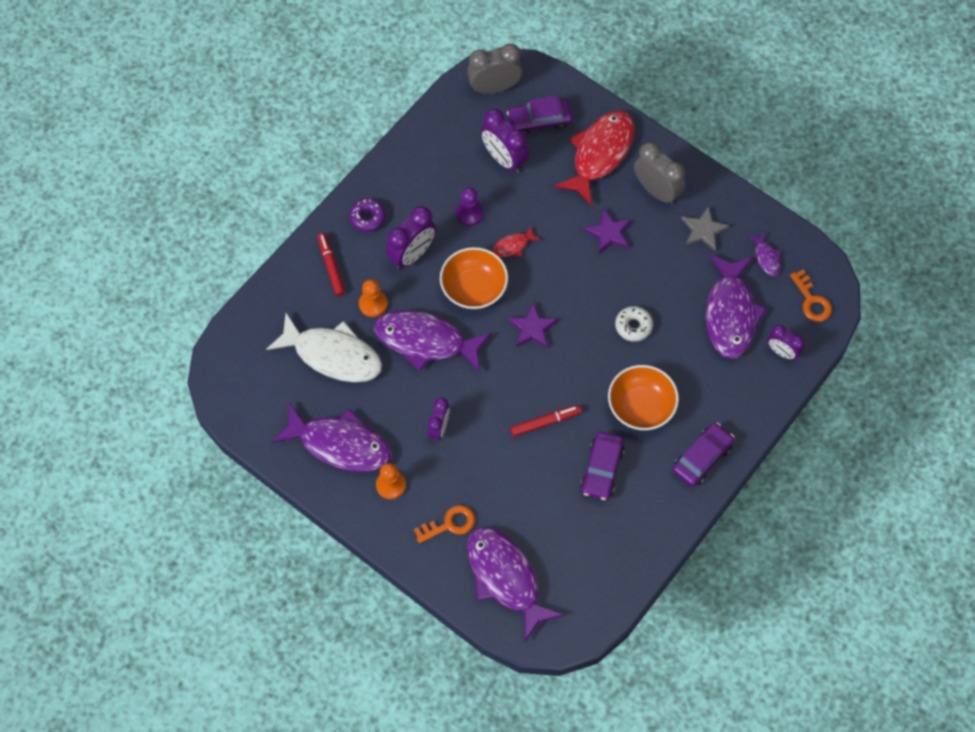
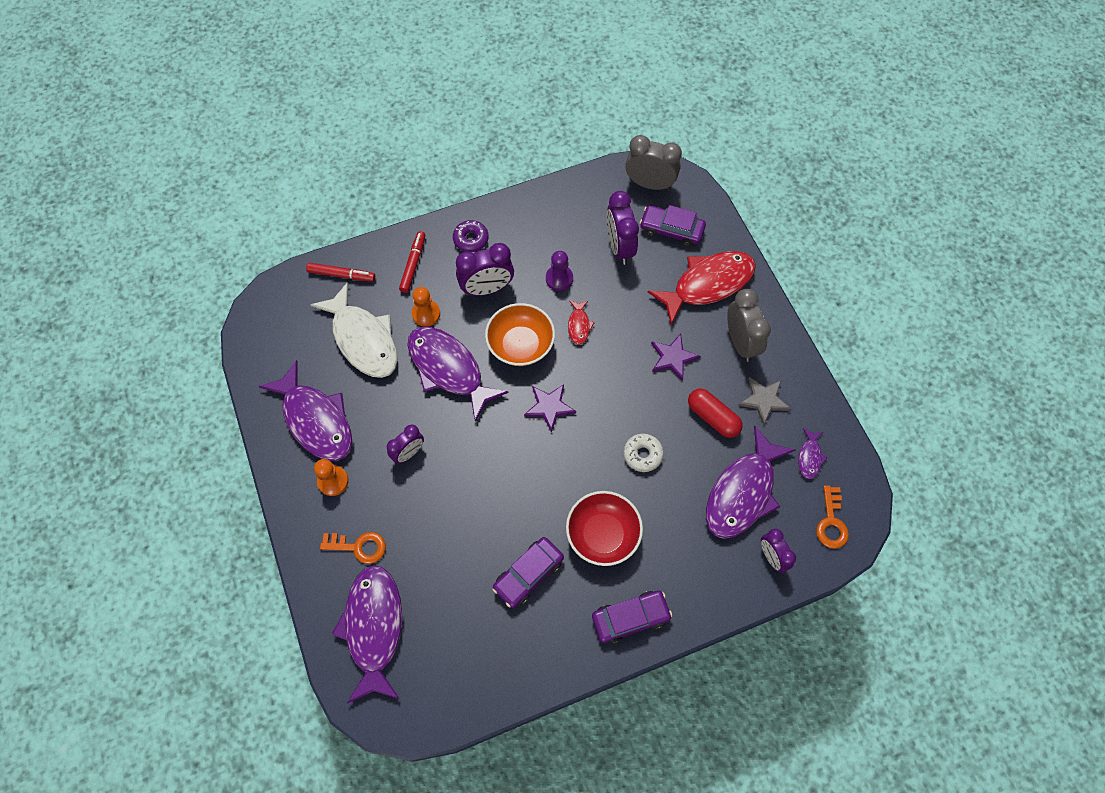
camera: 30 degrees right, 0 degrees up
(513, 246) = (579, 325): red fish -> red fish turned 90 degrees counterclockwise
(545, 422) = (505, 500): red marker -> red marker (341, 275)
(641, 406) = (602, 534): orange bowl -> red bowl
(671, 266) = (713, 417): none -> red capsule

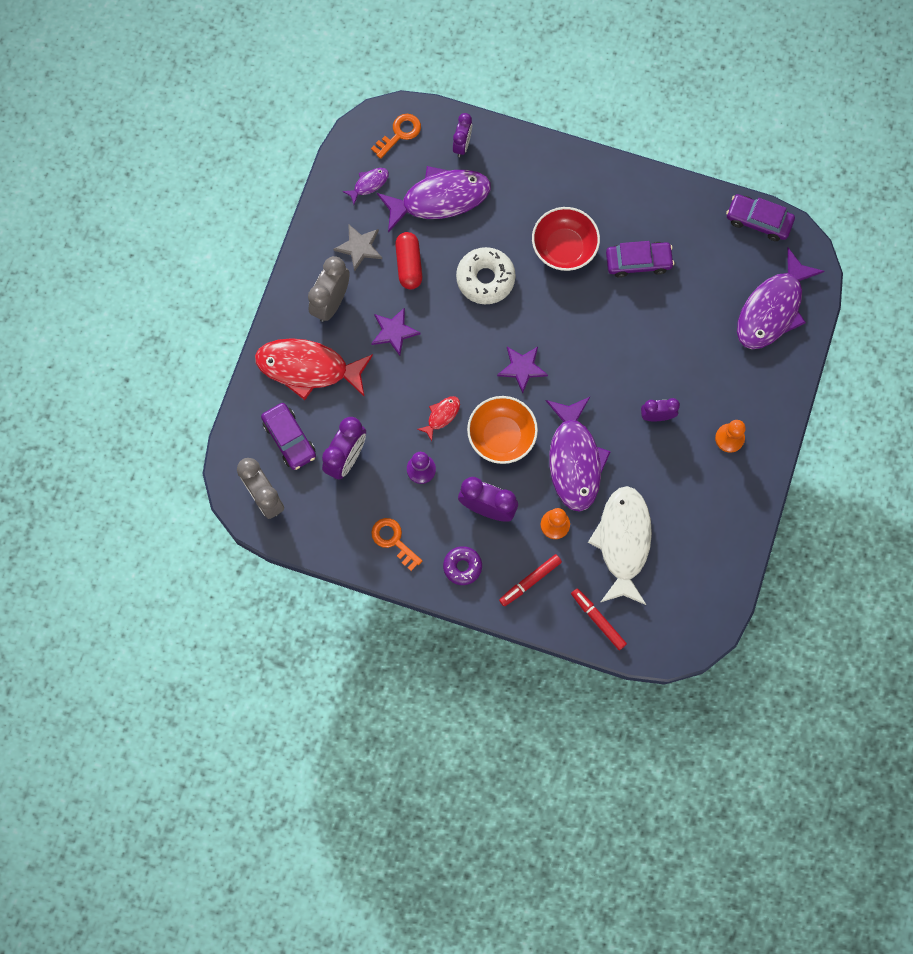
camera: 140 degrees left, 10 degrees up
(316, 420) = (709, 499): purple fish -> none
(359, 546) = (744, 373): orange key -> orange key (393, 540)
(630, 618) = (593, 182): purple car -> purple car (758, 220)
(642, 454) = (485, 279): white donut -> white donut, size x1.58

